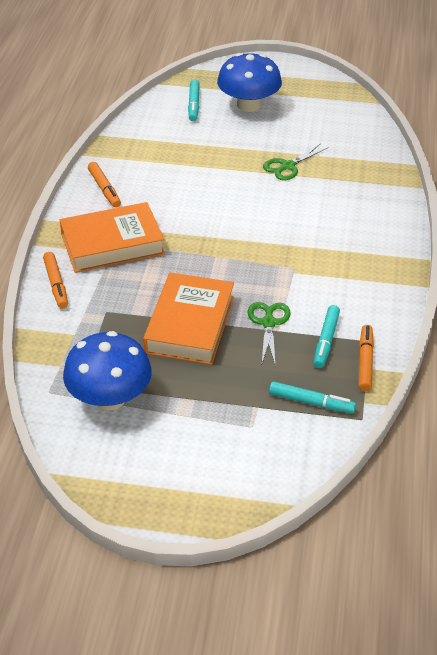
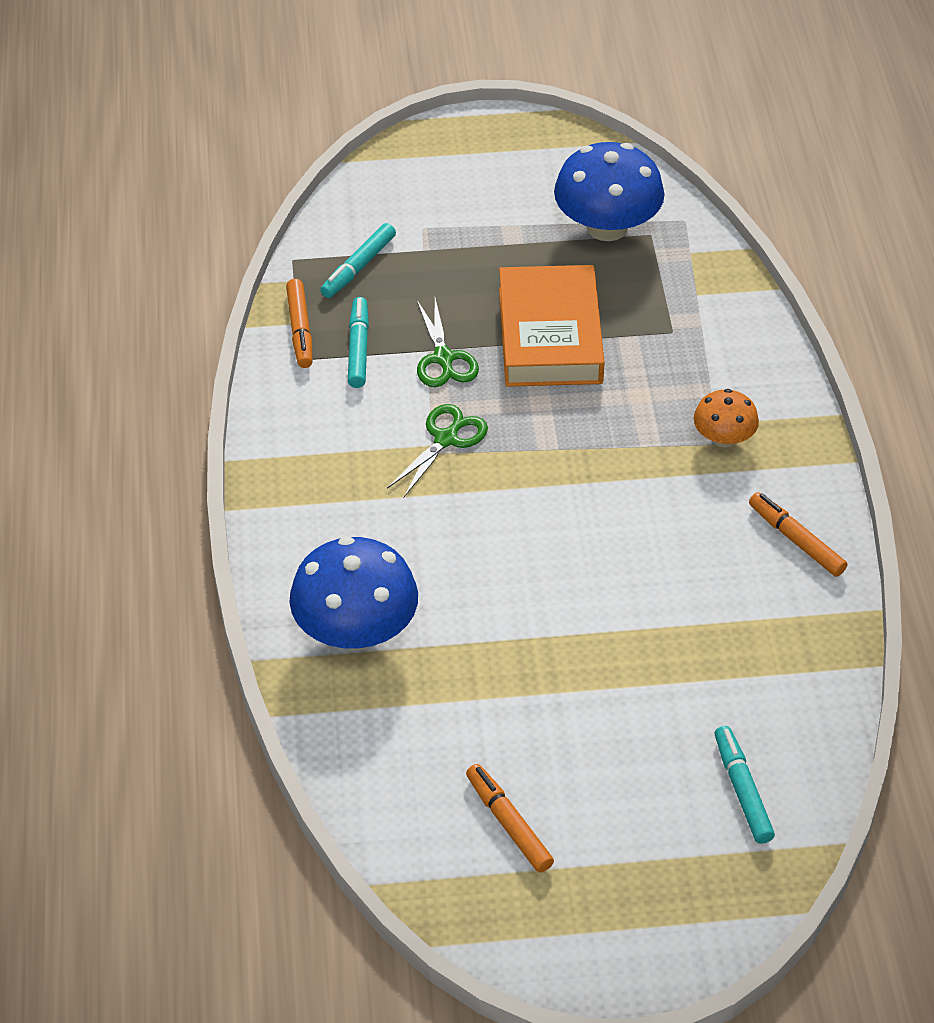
camera: 165 degrees right, 5 degrees up
(56, 284) = (765, 357): orange marker -> orange marker (508, 824)
(112, 244) = (723, 438): orange book -> orange mushroom
(249, 105) = (631, 815): blue mushroom -> blue mushroom (355, 631)
(288, 166) = (502, 660): green scissors -> green scissors (446, 439)
(311, 402) = (358, 267): turquoise marker -> turquoise marker turned 60 degrees counterclockwise

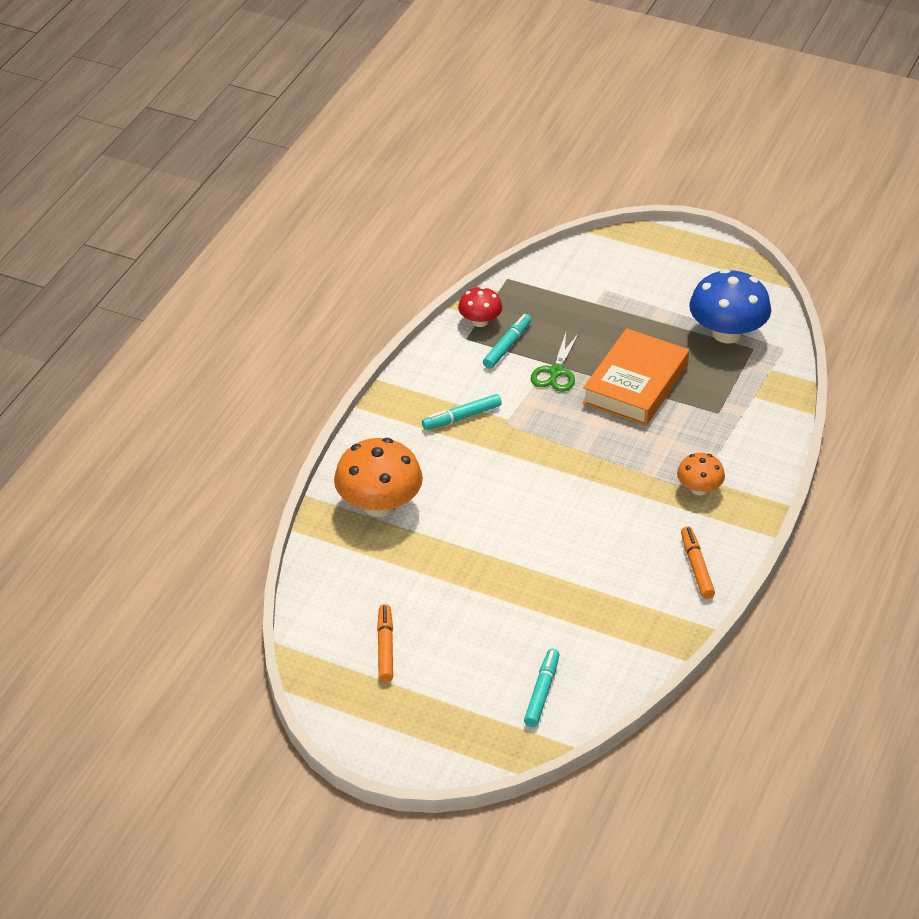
camera: 30 degrees right, 5 degrees down
(300, 329) = (480, 321): orange marker -> red mushroom
(355, 631) = (379, 505): blue mushroom -> orange mushroom
(358, 267) = (545, 298): turquoise marker -> turquoise marker (462, 417)
(446, 439) = (520, 419): green scissors -> none

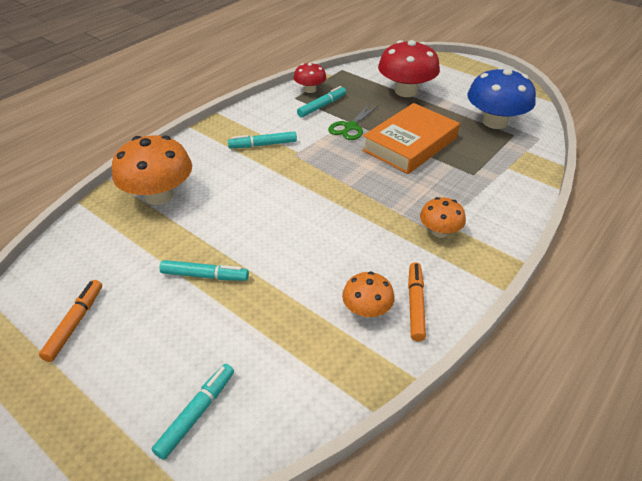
camera: 15 degrees right, 0 degrees up
(482, 580) = (205, 275): none -> turquoise marker
(605, 302) = (406, 91): none -> red mushroom
(653, 581) = (367, 310): none -> orange mushroom

